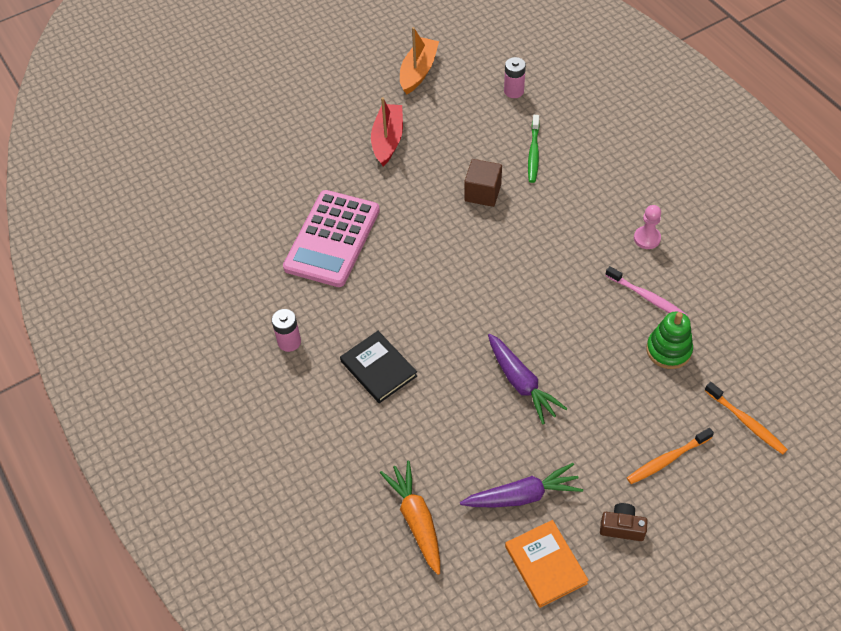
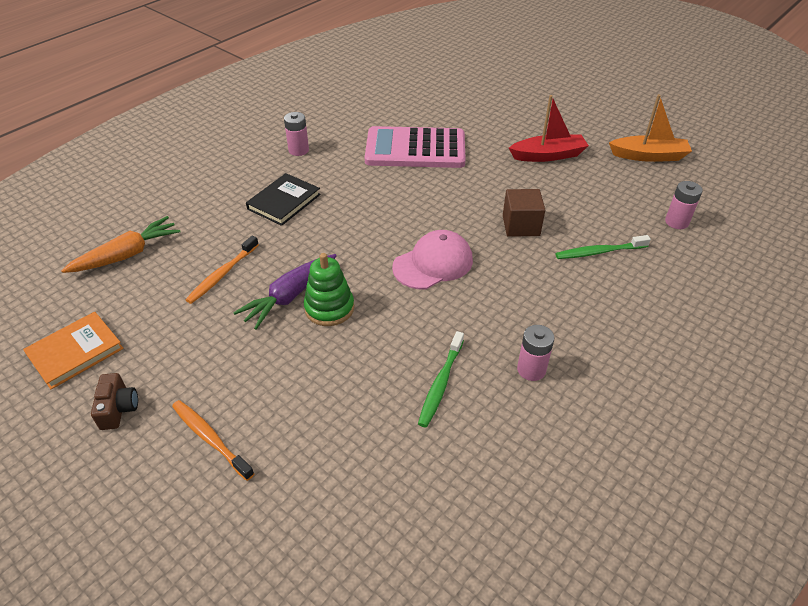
camera: 70 degrees right, 10 degrees down
(512, 268) = (433, 263): none -> pink cap
(522, 496) = (155, 321): purple carrot -> none
(647, 238) = (531, 369): pink pawn -> pink battery
(647, 297) = (440, 383): pink toothbrush -> green toothbrush
(668, 350) = (369, 417): green stacking toy -> green stacking toy (329, 308)
(746, 422) = (278, 520): orange toothbrush -> orange toothbrush (222, 274)

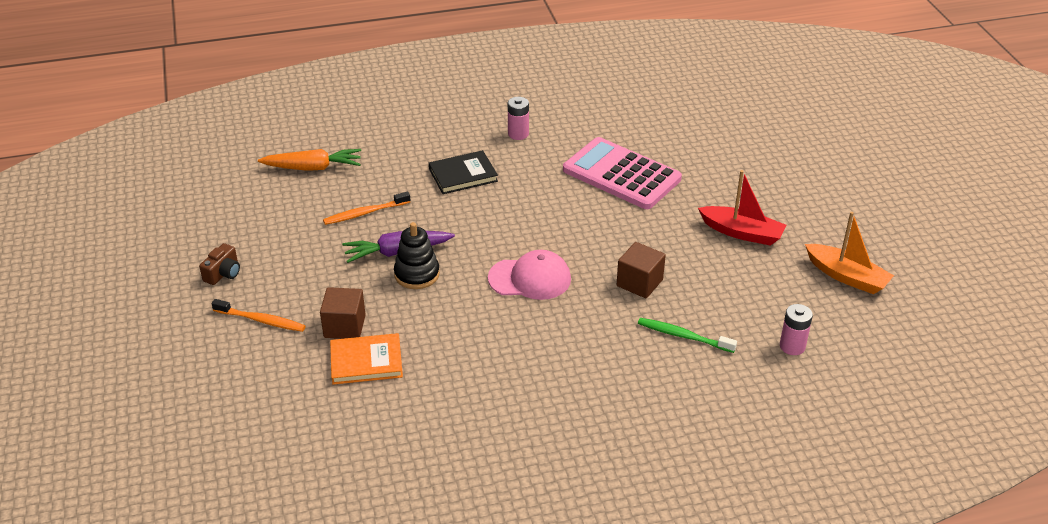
camera: 35 degrees right, 5 degrees down
(75, 352) = (227, 223): orange book -> orange book (366, 361)
(210, 438) = (261, 320): orange toothbrush -> orange toothbrush turned 120 degrees clockwise
(308, 396) = (344, 326): none -> brown cube
(329, 308) = (417, 274): green stacking toy -> black stacking toy
(440, 383) = (442, 365): green toothbrush -> none
(531, 369) = (519, 391): pink battery -> none

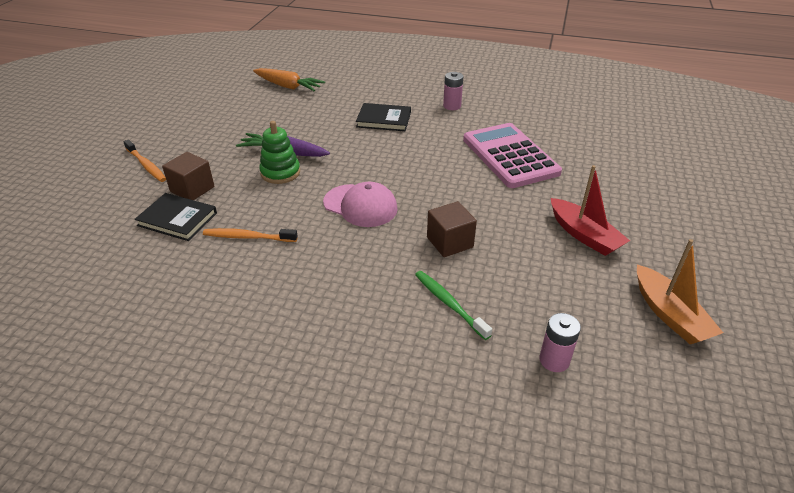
camera: 30 degrees right, 0 degrees up
(223, 273) = (160, 129): brown camera -> none
(365, 213) = (290, 122): orange toothbrush -> orange toothbrush (248, 237)
(366, 361) = (177, 219): orange book -> black book
(417, 274) = (280, 173): black stacking toy -> green stacking toy

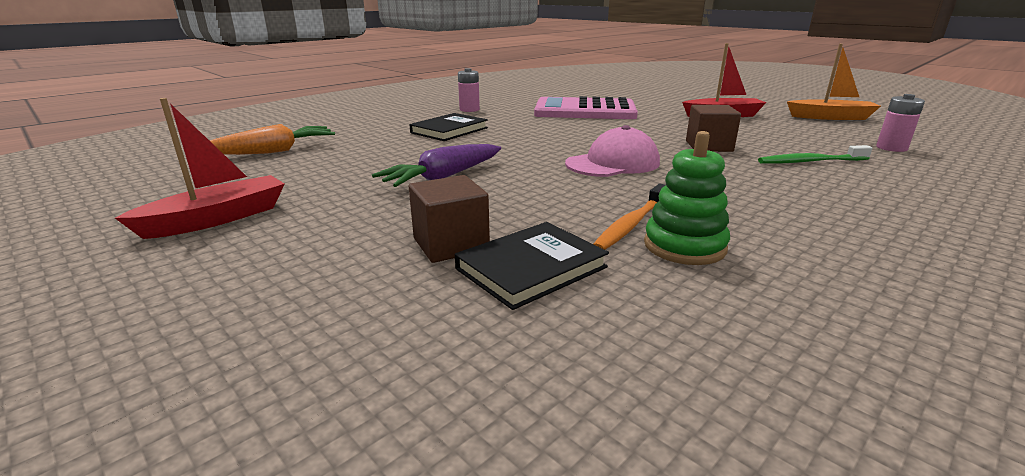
camera: 60 degrees left, 15 degrees down
(146, 165) = (300, 274): orange toothbrush -> none
(189, 120) = (217, 219): none -> red boat
(280, 173) = (489, 185): green stacking toy -> green stacking toy (684, 246)

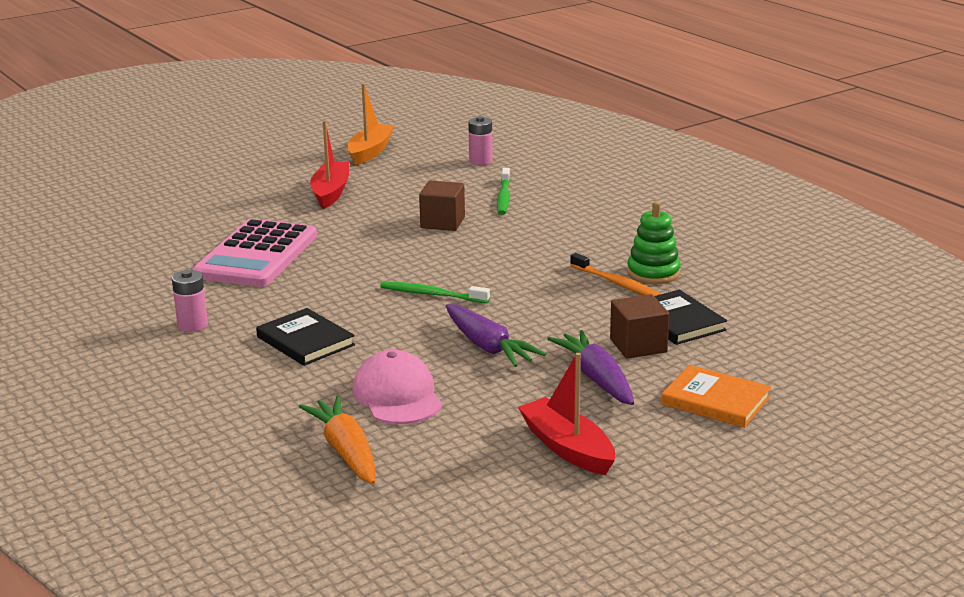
camera: 80 degrees left, 0 degrees up
(275, 304) = (715, 401): none -> orange book
(366, 225) = (596, 378): none -> purple carrot
(546, 153) = (432, 294): none -> green toothbrush
(613, 163) = (477, 269): pink cap -> pink cap (397, 395)

